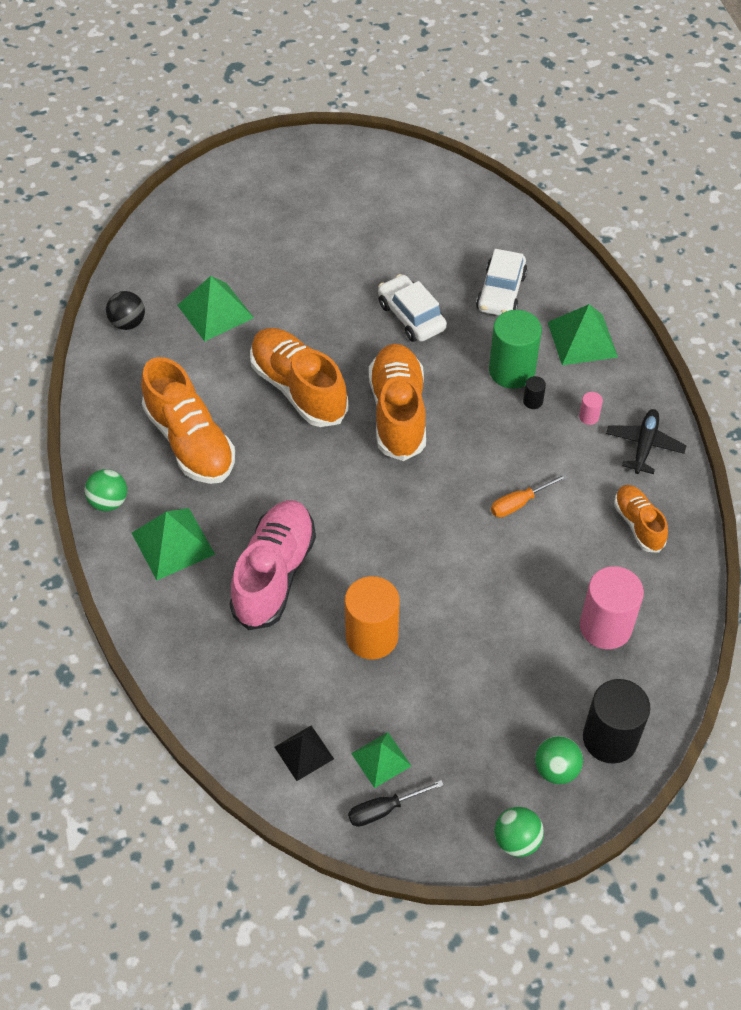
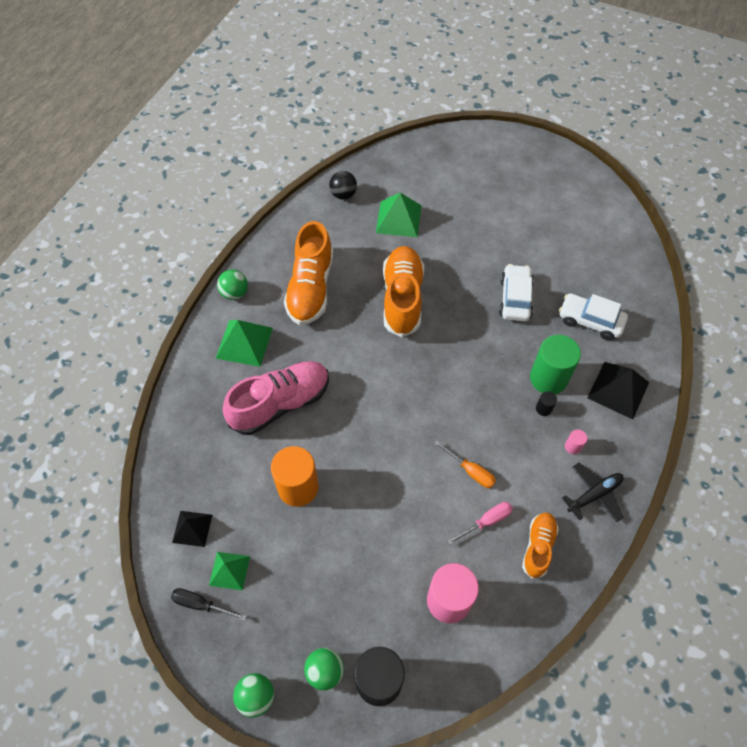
camera: 40 degrees right, 5 degrees up
(398, 413) = (448, 355): orange shoe -> none
(501, 292) = (590, 321): white car -> white car turned 60 degrees clockwise
(519, 503) = (470, 471): orange screwdriver -> orange screwdriver turned 150 degrees counterclockwise
(575, 536) = (486, 521): none -> pink screwdriver
(582, 339) = (618, 390): green pyramid -> black pyramid

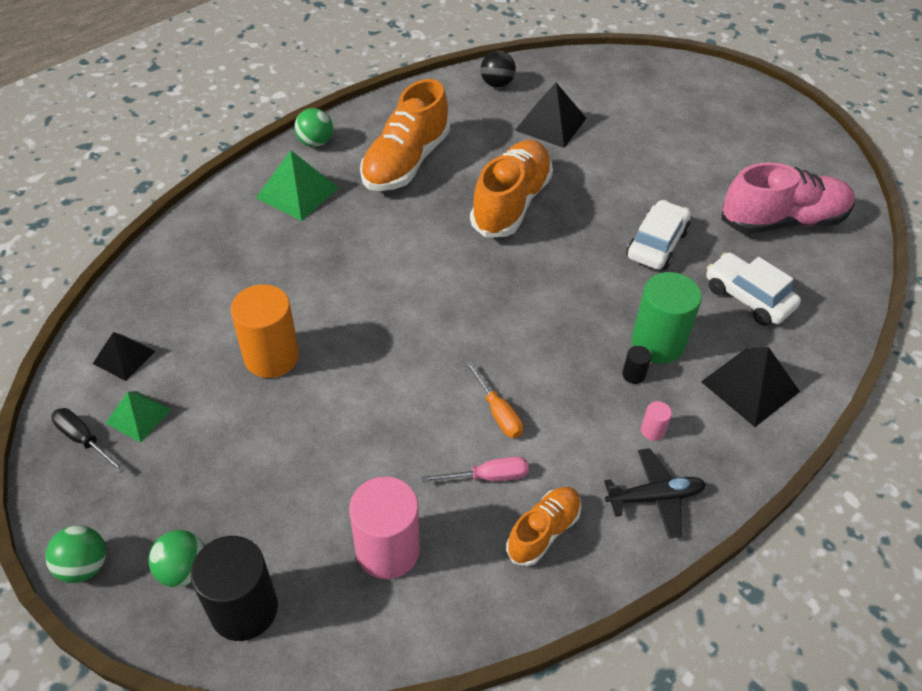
camera: 20 degrees right, 10 degrees down
(280, 404) = (302, 265): pink shoe -> pink shoe (782, 221)
(398, 219) = (551, 124): green pyramid -> black pyramid

